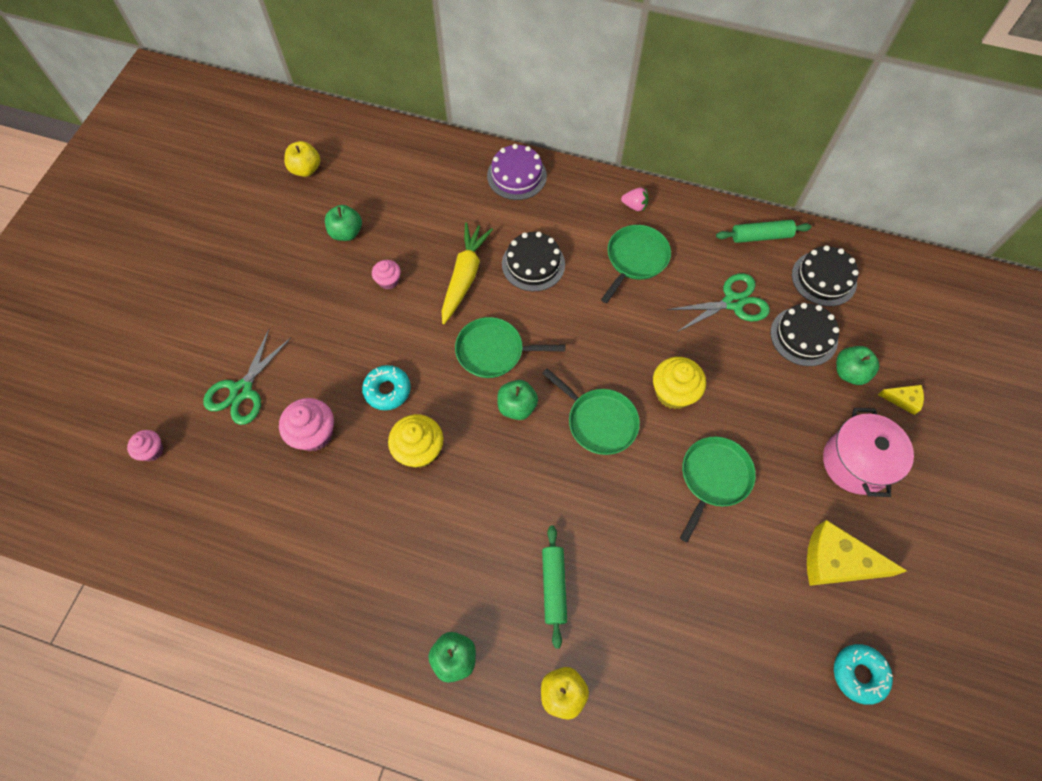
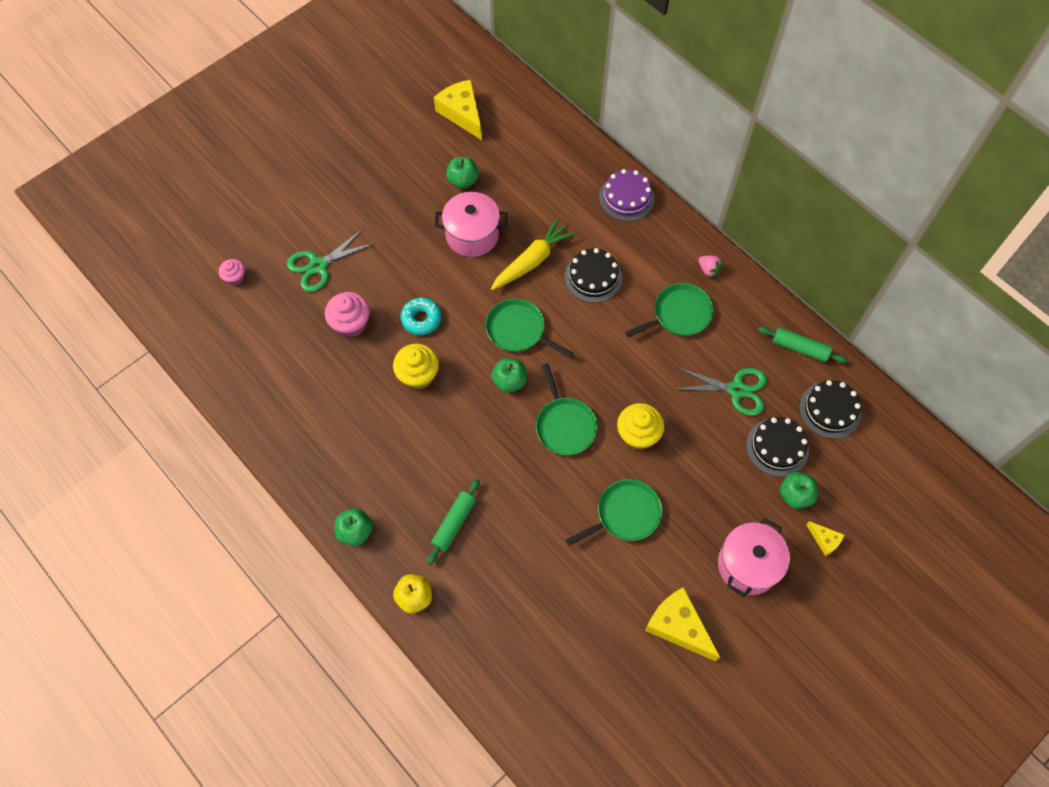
camera: 30 degrees right, 0 degrees up
(306, 169) = (462, 113): yellow apple -> yellow cheese
(388, 281) = (472, 235): pink cupcake -> pink pot
(859, 674) = (637, 710): turquoise donut -> none

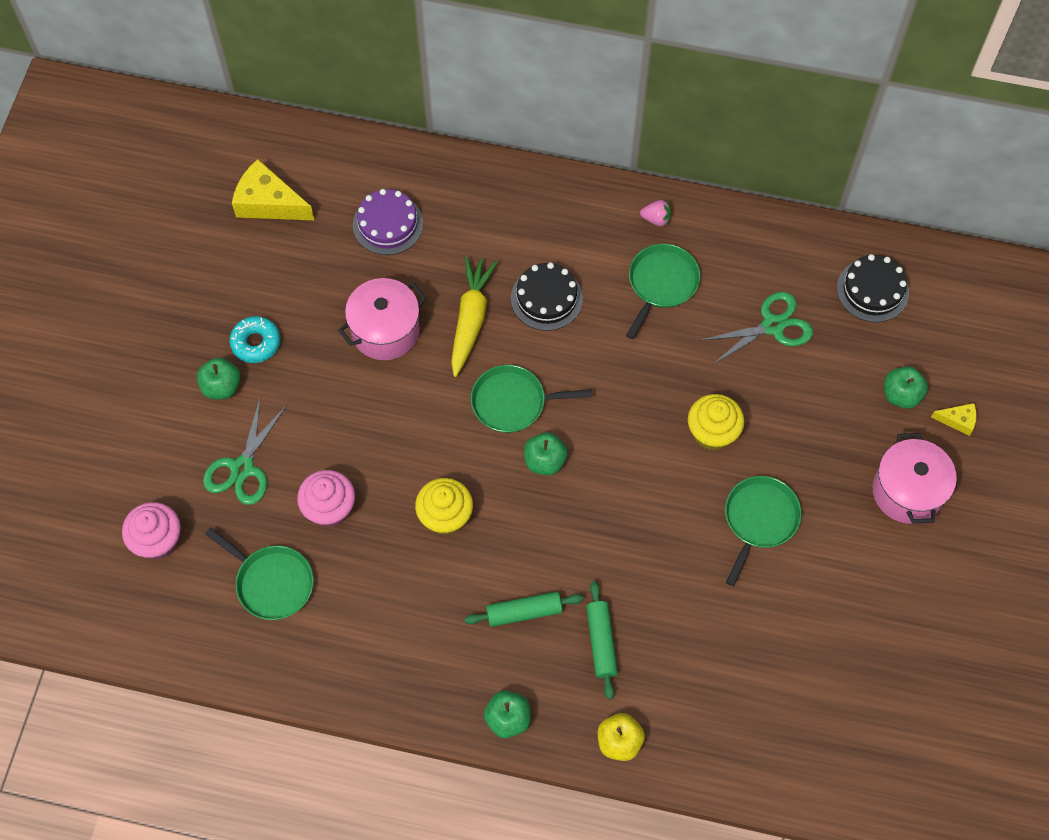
camera: 35 degrees left, 0 degrees up
(235, 277) = (157, 540): pink cupcake -> pink cupcake, size x1.69
(421, 319) = (402, 455): turquoise donut -> turquoise donut (256, 343)
(463, 181) = (328, 277): green apple -> green apple (221, 387)
(565, 425) = (634, 470): green pan -> green pan (272, 582)
(626, 197) = (517, 192): purple cake -> purple cake (388, 224)
(678, 626) = (888, 593): yellow cheese -> none
(777, 447) = (851, 358): black cake -> none
(800, 348) = (801, 245): green rolling pin -> green rolling pin (524, 612)

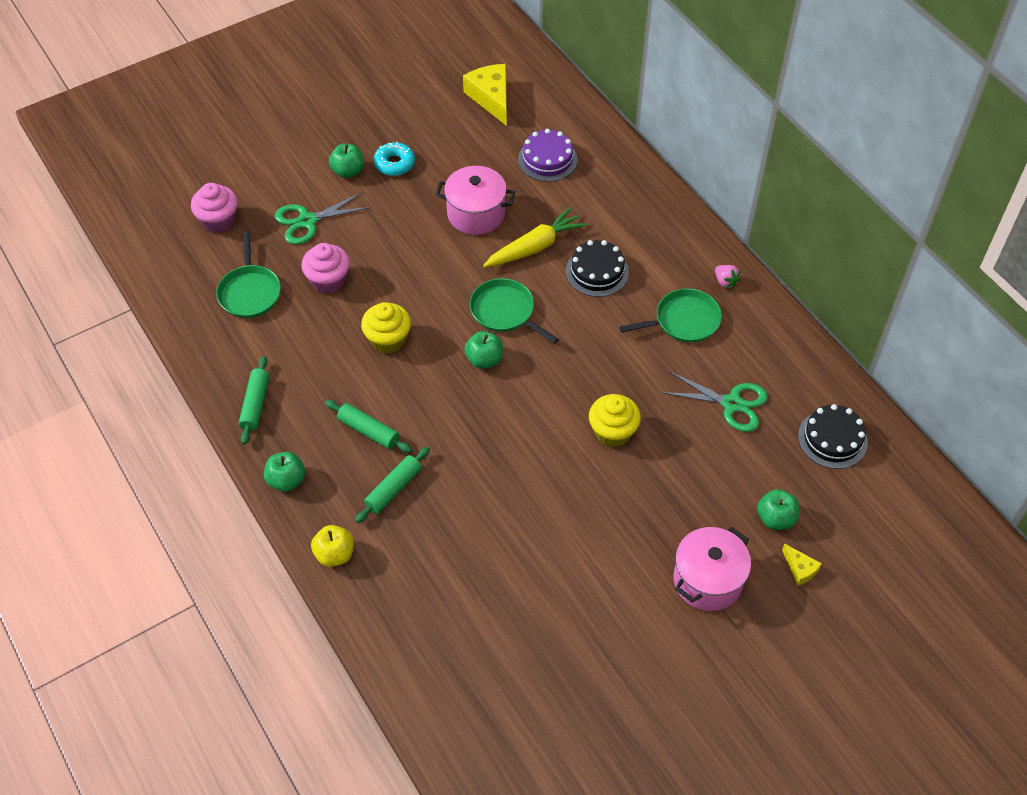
camera: 45 degrees right, 10 degrees down
(402, 679) = (255, 404): none -> green rolling pin
(759, 519) = (582, 508): green pan -> none

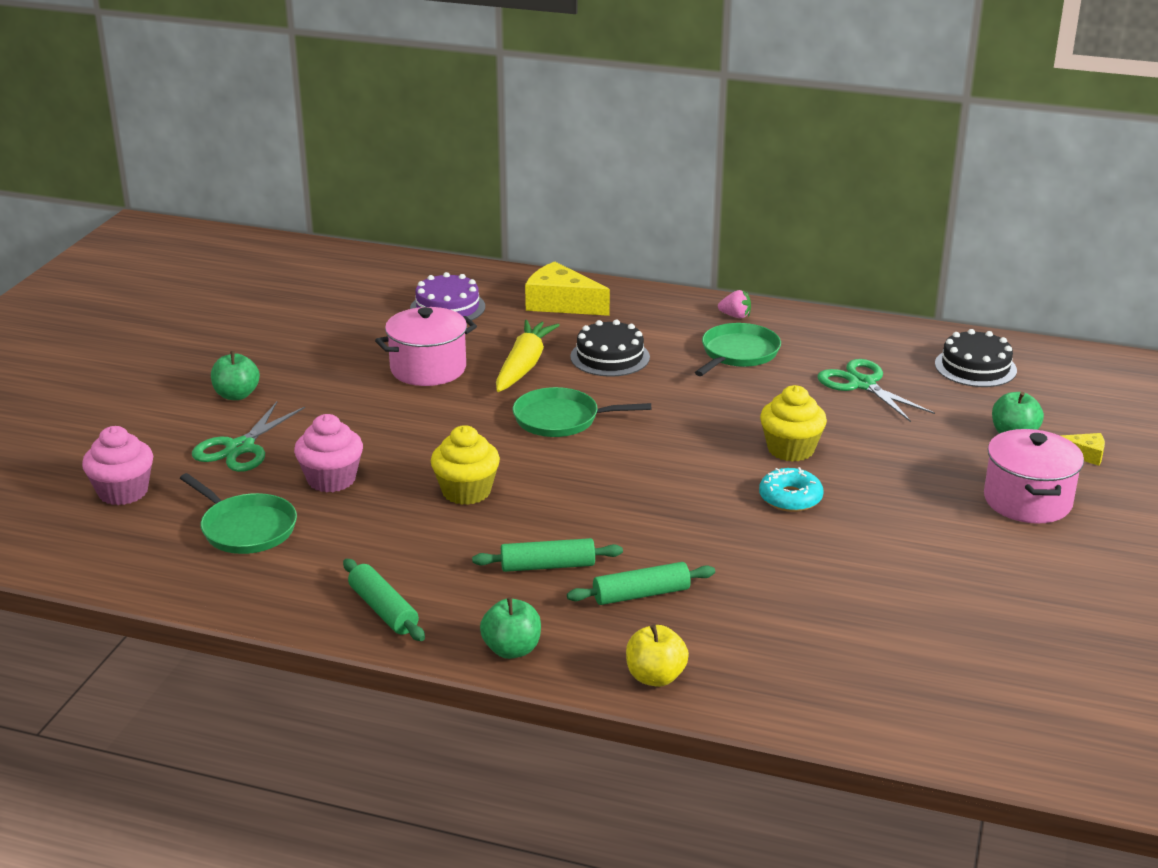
camera: 40 degrees left, 25 degrees down
(393, 489) = (641, 594): green rolling pin -> green rolling pin turned 75 degrees clockwise
(394, 163) = (284, 370): turquoise donut -> turquoise donut (790, 498)
(484, 359) = (591, 459): green apple -> none
(491, 98) = (326, 291): yellow cheese -> yellow cheese (561, 303)
(731, 404) = (862, 384): green scissors -> green scissors turned 105 degrees counterclockwise

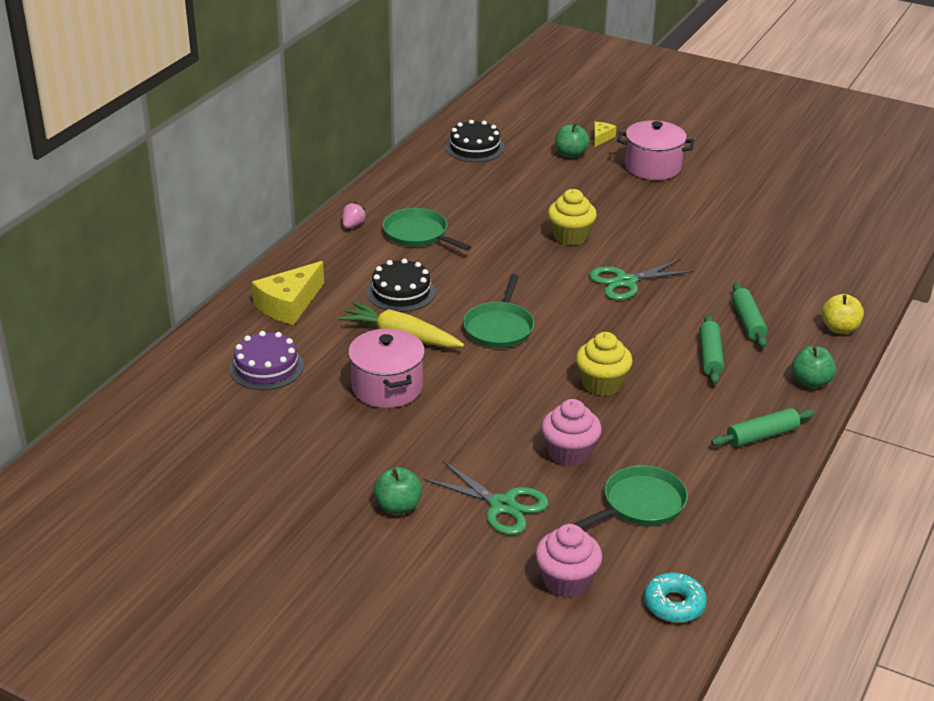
camera: 80 degrees left, 5 degrees up
(790, 498) = (635, 247): turquoise donut -> turquoise donut (674, 604)
(862, 384) = (485, 193): green scissors -> green scissors (625, 282)

